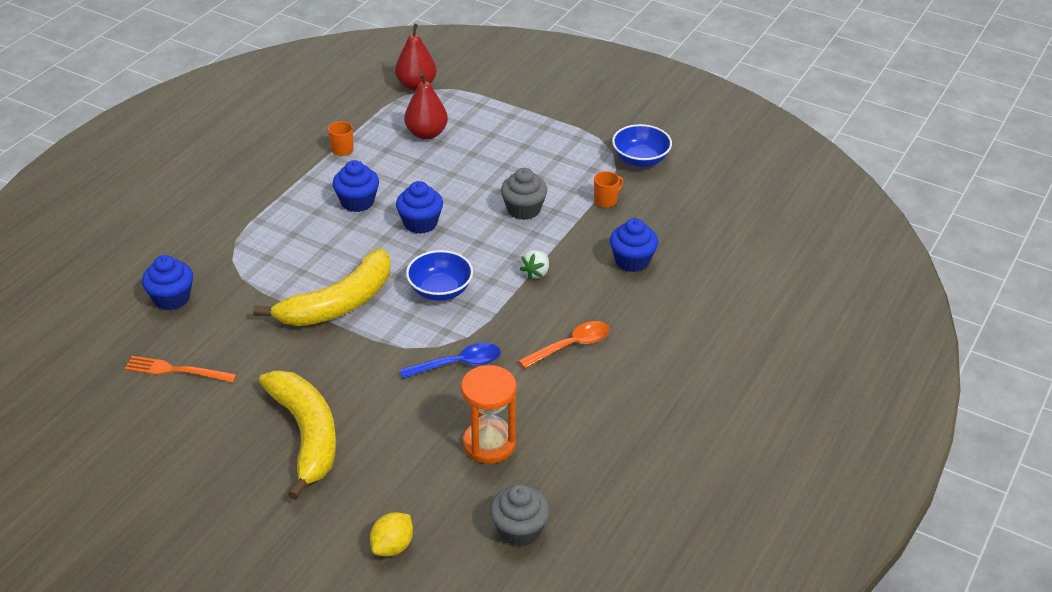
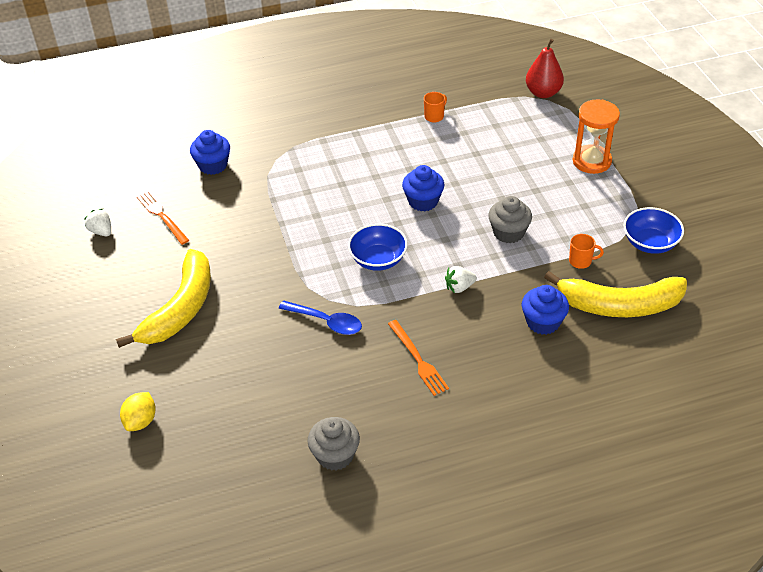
camera: 45 degrees right, 5 degrees up
(127, 420) = (101, 231): none -> white strawberry
(338, 304) = (303, 229): yellow banana -> yellow banana (619, 305)
(357, 202) = (399, 161): blue cupcake -> none
(392, 546) = (141, 421): yellow lemon -> yellow lemon turned 60 degrees counterclockwise
(426, 133) = (507, 134): red pear -> none
(489, 444) = (278, 394): orange hourglass -> orange hourglass (591, 161)
(519, 530) = (225, 469): grey cupcake -> grey cupcake (335, 455)
(571, 346) = (418, 359): orange spoon -> orange fork

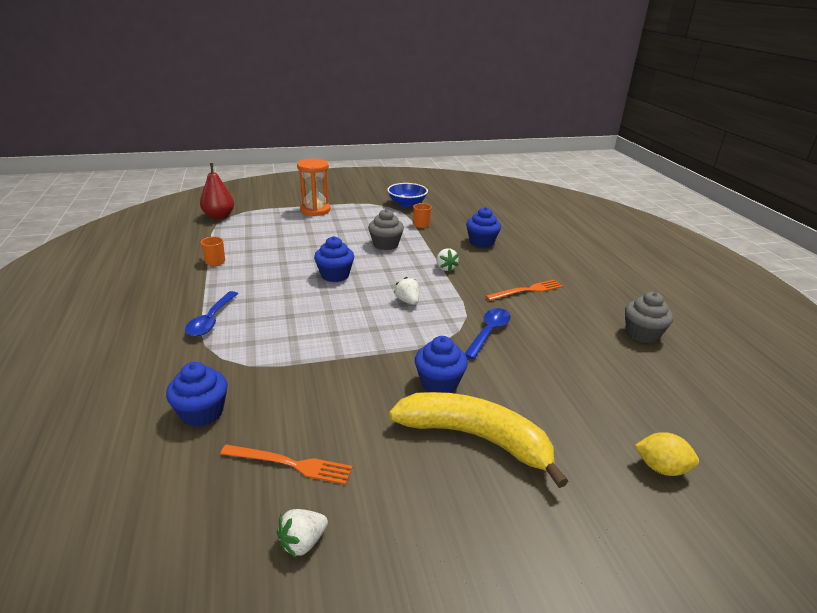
camera: 90 degrees left, 15 degrees down
(162, 216) = (290, 464): orange fork -> orange fork turned 135 degrees counterclockwise
(246, 286) = (439, 383): none -> blue cupcake
(329, 140) = (211, 320): none -> blue spoon
(378, 260) = (408, 301): blue bowl -> white strawberry
(619, 305) = (464, 218): yellow banana -> none

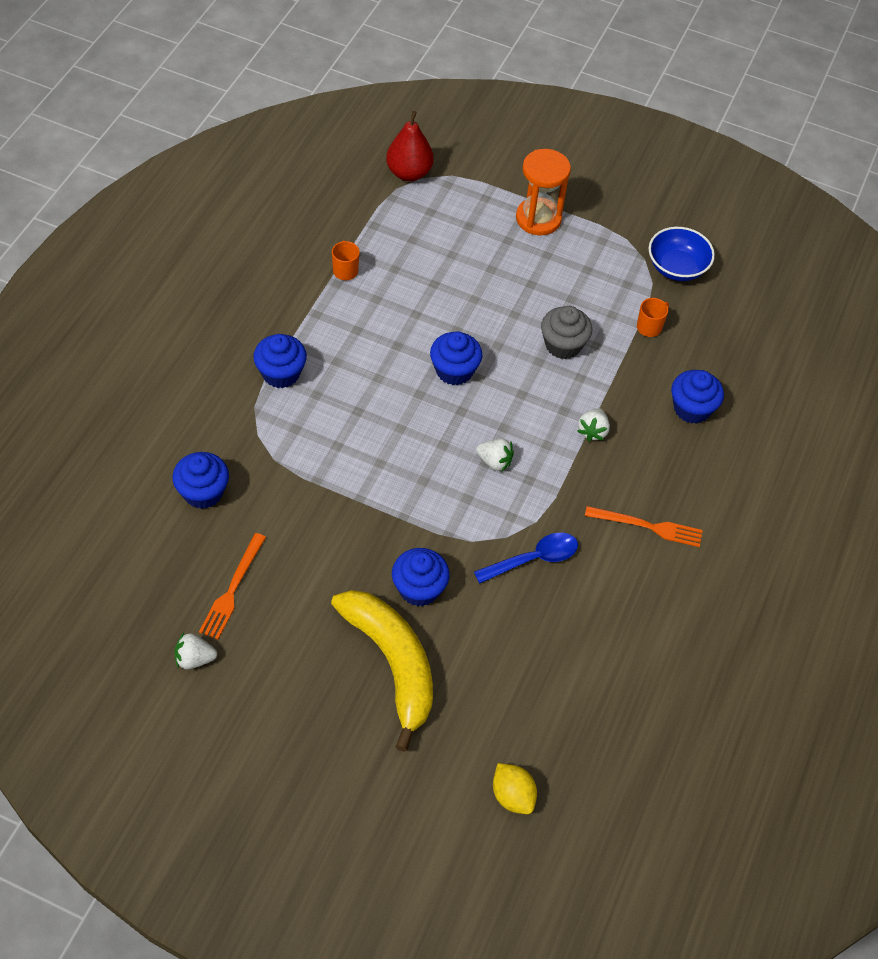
camera: 35 degrees right, 25 degrees up
(211, 320) = (281, 373): blue spoon -> blue cupcake
(290, 464) = (232, 589): orange fork -> orange fork turned 60 degrees clockwise
(408, 301) = (494, 461): white strawberry -> white strawberry turned 105 degrees clockwise
(642, 334) = (699, 668): grey cupcake -> none

